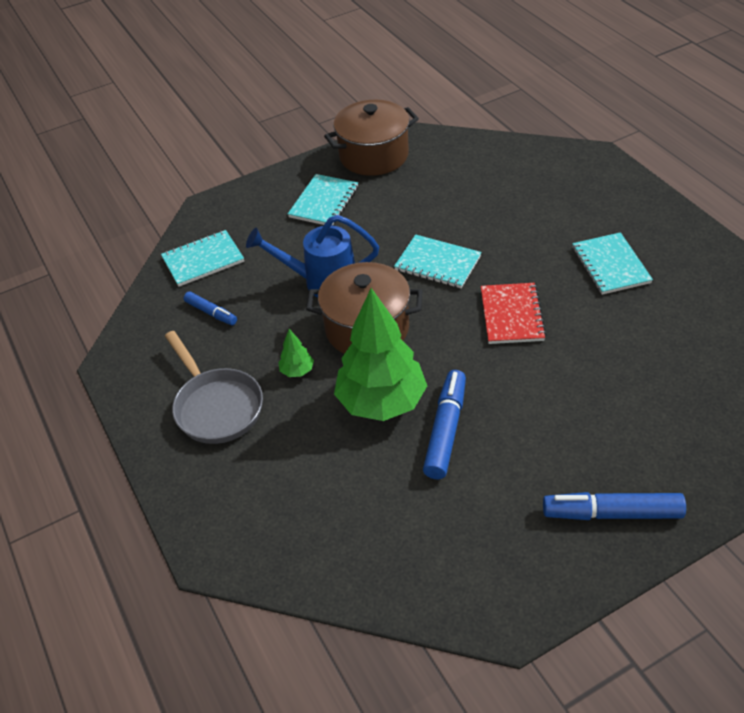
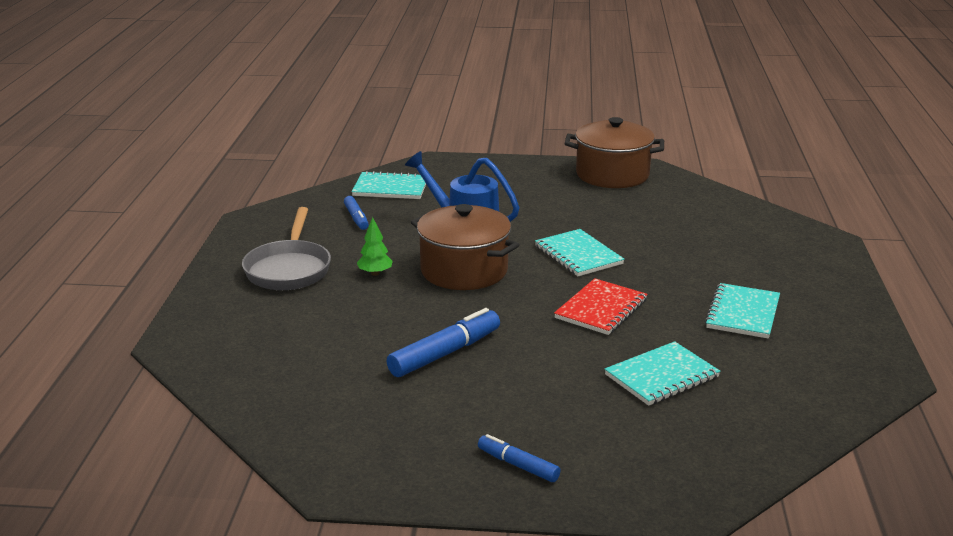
camera: 30 degrees right, 20 degrees down
(324, 202) = (531, 188): turquoise notebook -> turquoise notebook (661, 376)
(381, 402) = (415, 316): green tree -> none
(612, 513) = (518, 465): blue marker -> blue marker, size x0.59

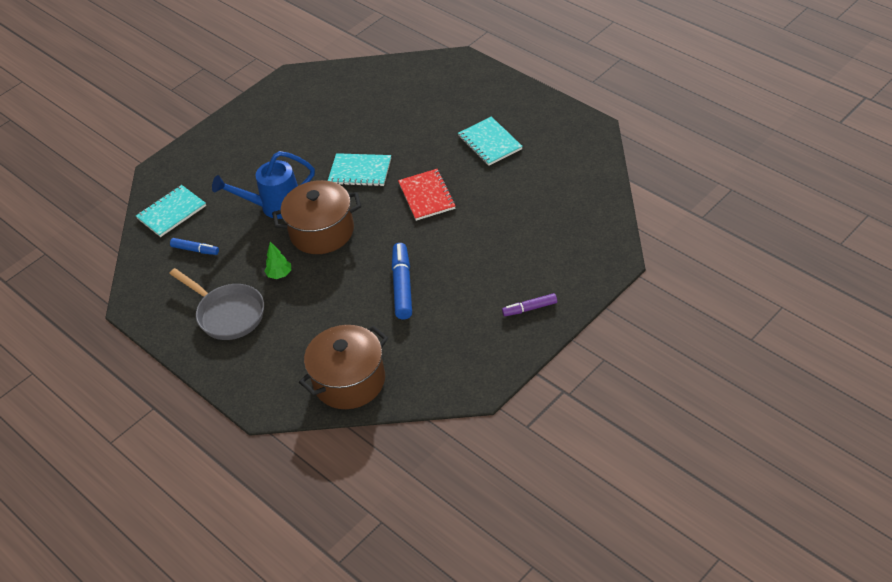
camera: 45 degrees left, 20 degrees up
(518, 465) = (530, 308): blue marker -> purple marker
(612, 175) = (281, 98): brown pot -> brown pot (349, 381)
(661, 376) = (511, 210): turquoise notebook -> none

